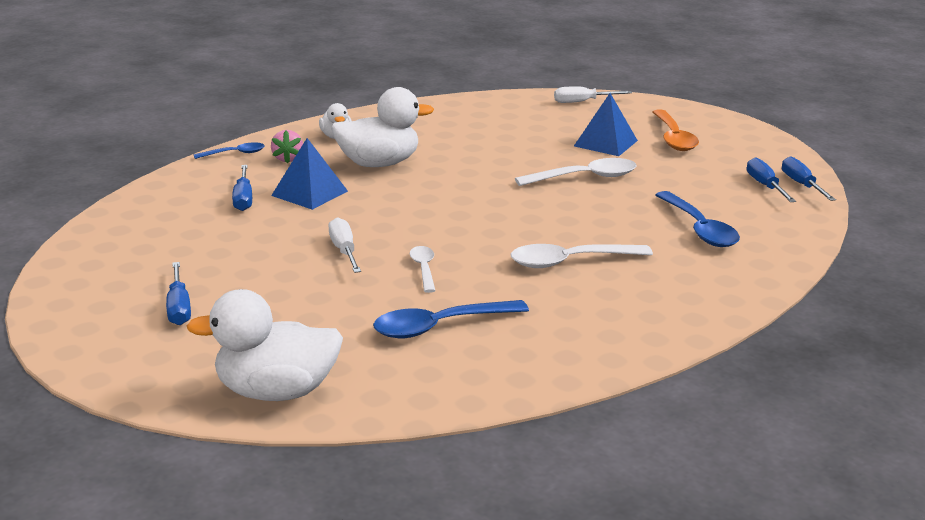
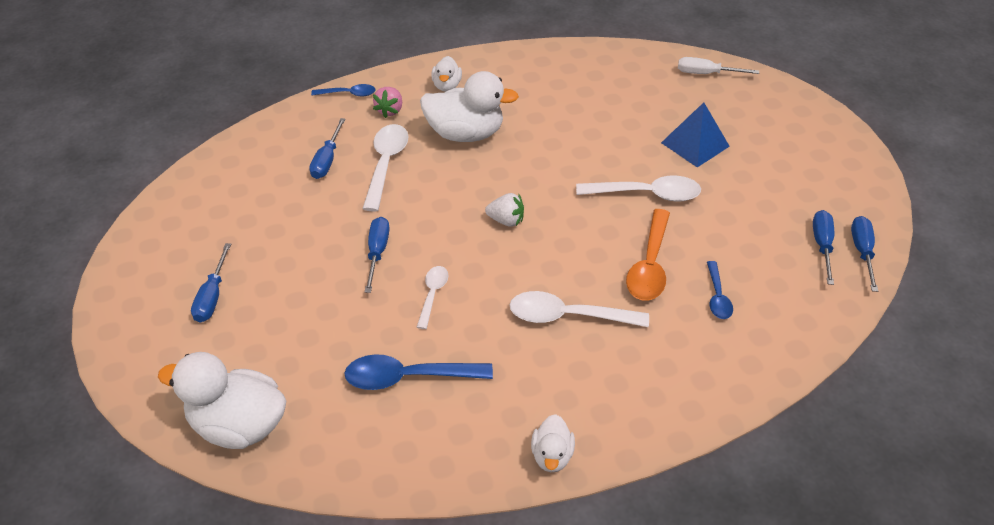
camera: 20 degrees right, 20 degrees up
(309, 193) = (386, 164): blue pyramid -> white spoon
(344, 251) = (377, 252): white screwdriver -> blue screwdriver
(462, 212) = (506, 220): none -> white strawberry
(625, 351) = (552, 455): none -> white duck
(673, 138) = (768, 149): orange spoon -> orange spoon (649, 265)
(699, 228) = (717, 297): blue spoon -> blue spoon, size x0.58

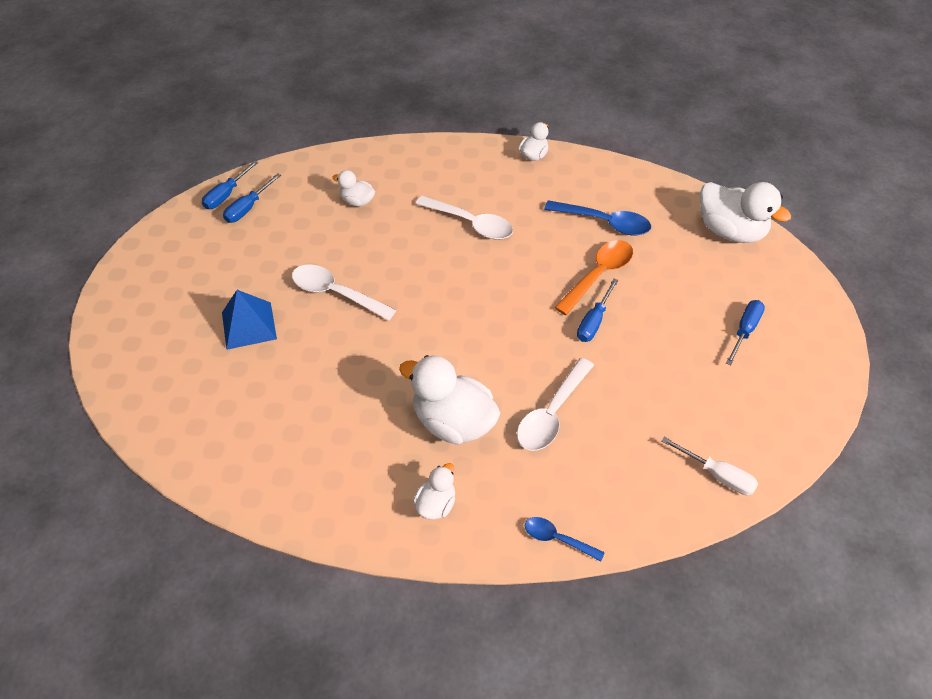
camera: 155 degrees left, 5 degrees up
(327, 160) = (610, 442): blue screwdriver -> none
(390, 110) = (518, 490): pink strawberry -> none
(432, 294) = (562, 271): white spoon -> none
(506, 220) = (470, 312): white strawberry -> none
(649, 265) = (384, 237): orange spoon -> orange spoon (598, 275)
(706, 74) = (150, 405): white screwdriver -> white screwdriver (717, 475)
(717, 297) = (357, 201): blue spoon -> white duck

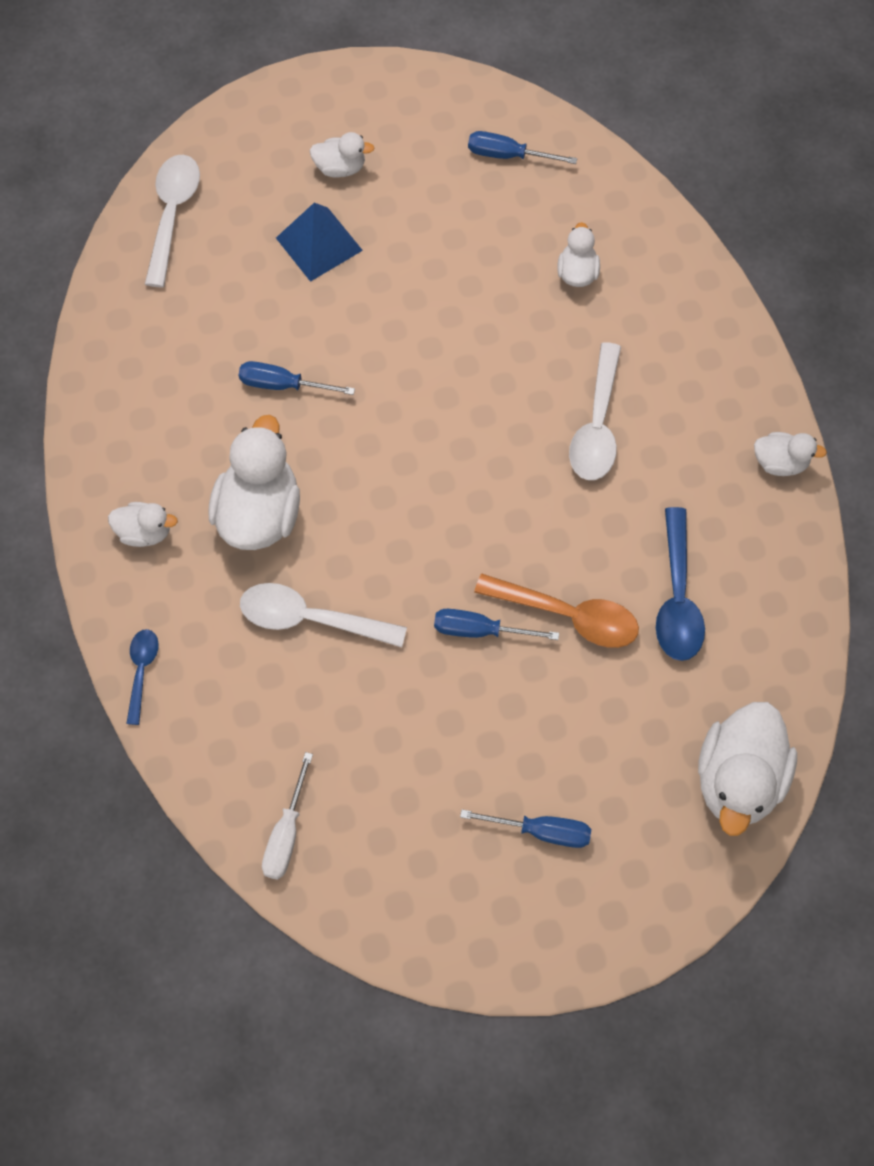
camera: 70 degrees right, 15 degrees up
(194, 296) = (340, 168): none -> white duck
(226, 195) = (520, 121): blue screwdriver -> blue screwdriver (283, 385)
(336, 293) = (405, 314): white spoon -> white spoon (172, 215)

